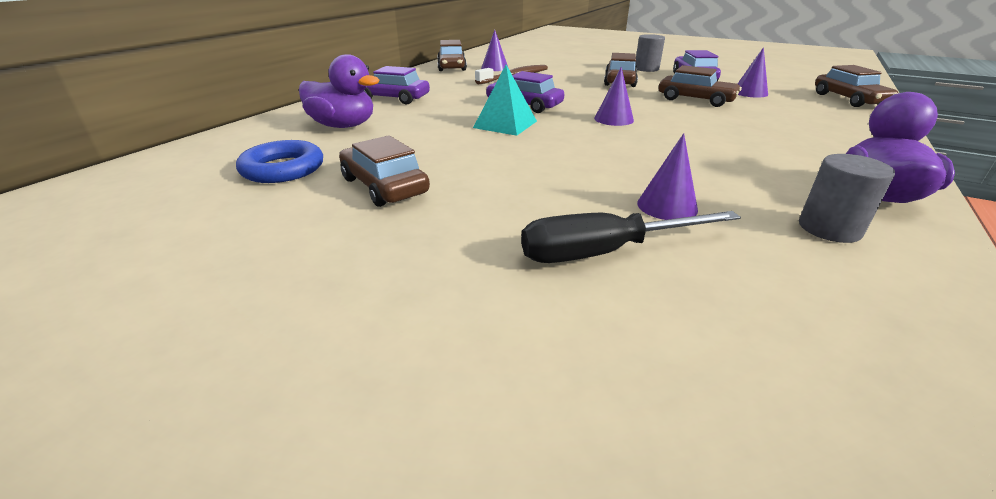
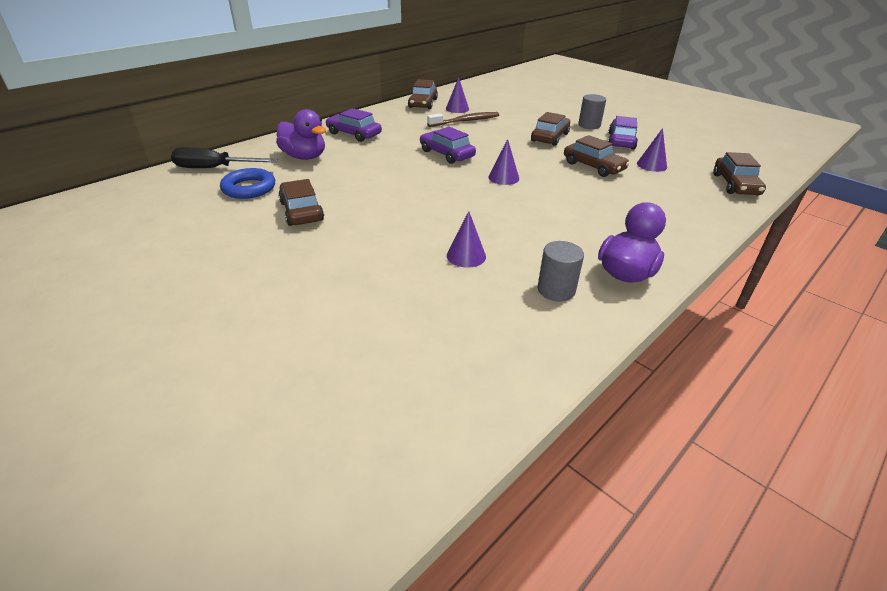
camera: 15 degrees right, 5 degrees up
(505, 124) = (417, 171): turquoise pyramid -> none
(604, 252) = (396, 278): black screwdriver -> black screwdriver (214, 168)

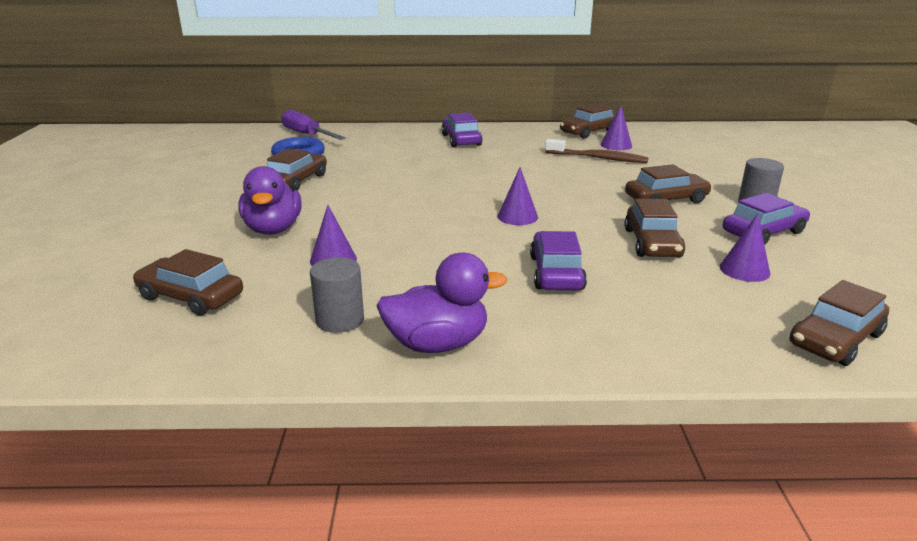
camera: 45 degrees right, 10 degrees down
(214, 168) = (307, 135): black screwdriver -> purple screwdriver
(304, 157) = (383, 145): purple duck -> purple duck (273, 229)
(436, 332) = (191, 296): none -> brown car
(447, 154) = (508, 179): purple car -> purple car (556, 273)

